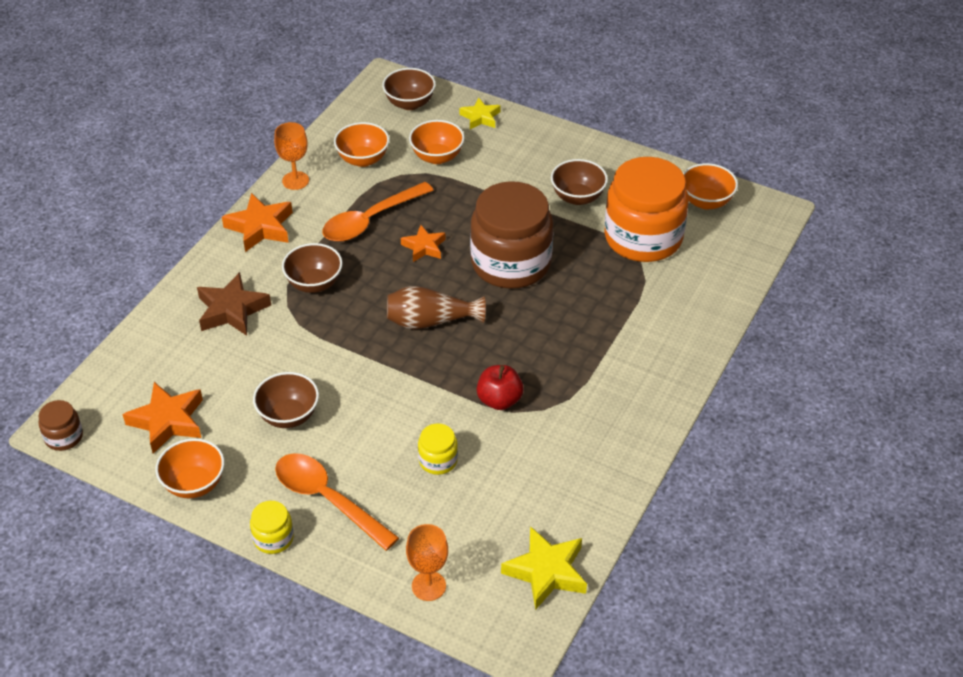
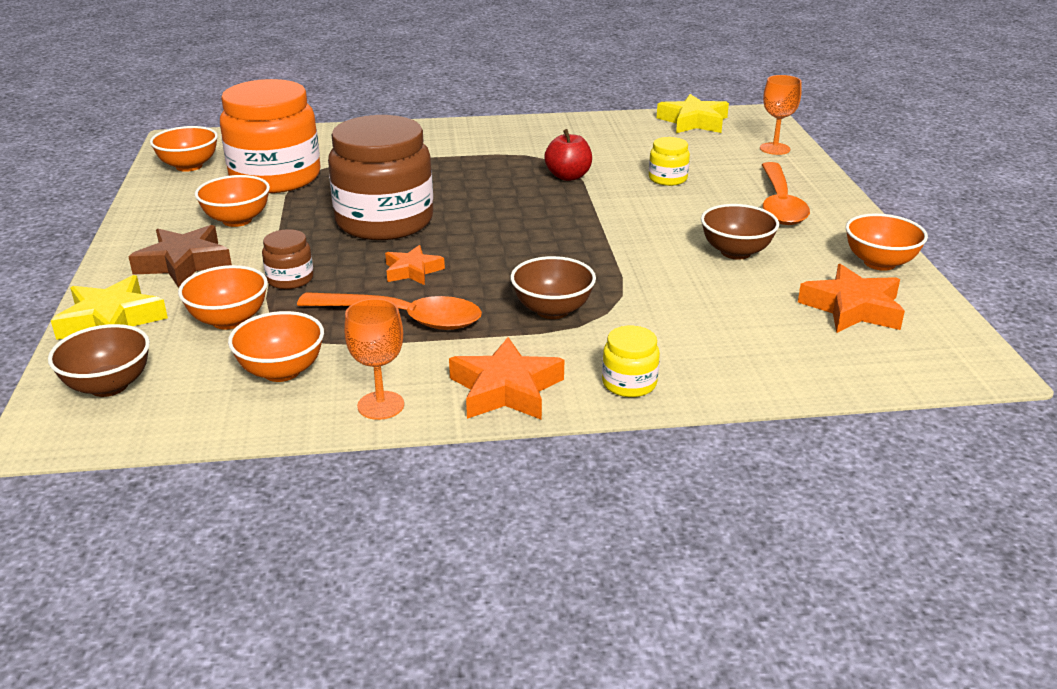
camera: 125 degrees left, 15 degrees down
(64, 437) = (980, 358): brown jar -> brown jar (290, 279)
(232, 310) = (664, 343): brown star -> brown star (184, 263)
(273, 538) = (852, 210): yellow jar -> yellow jar (629, 383)
(430, 321) = (518, 231): brown vase -> none
(480, 117) = (111, 320): yellow star -> yellow star, size x1.58
(577, 197) = (237, 220): brown bowl -> orange bowl

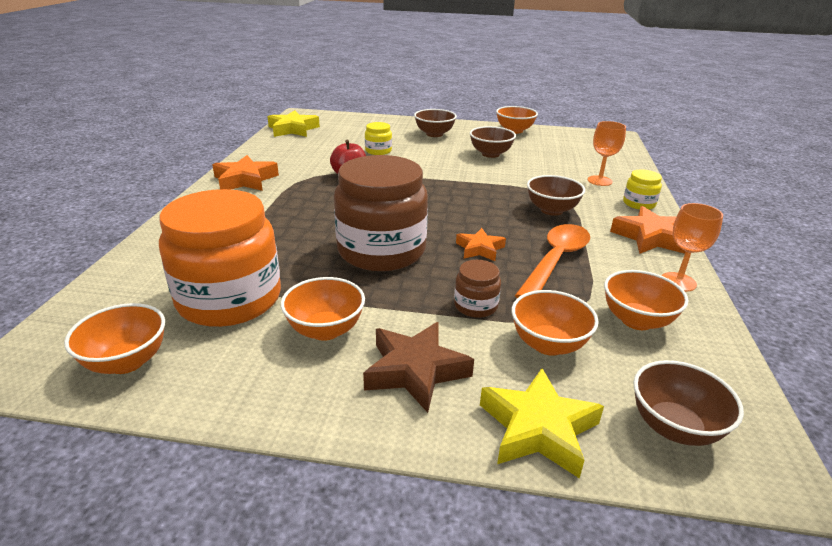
camera: 75 degrees left, 0 degrees up
(774, 149) = (357, 121): orange goblet -> orange goblet (599, 181)
(780, 204) = (434, 134): orange spoon -> brown bowl
(852, 308) = (561, 144): orange star -> orange star (245, 180)

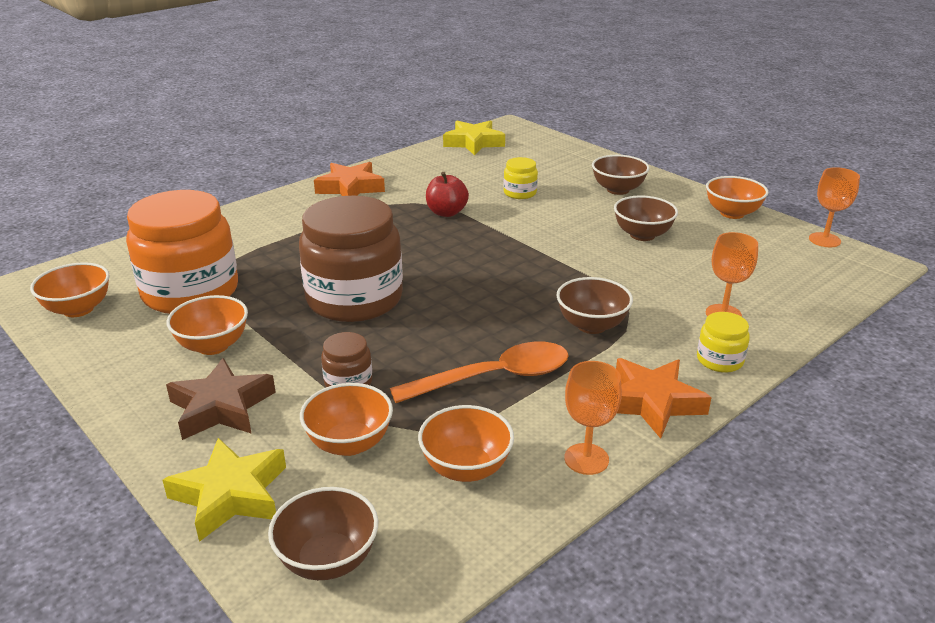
camera: 40 degrees right, 0 degrees up
(480, 249) = (442, 334): orange star -> none
(577, 131) = (824, 240): none -> orange goblet

